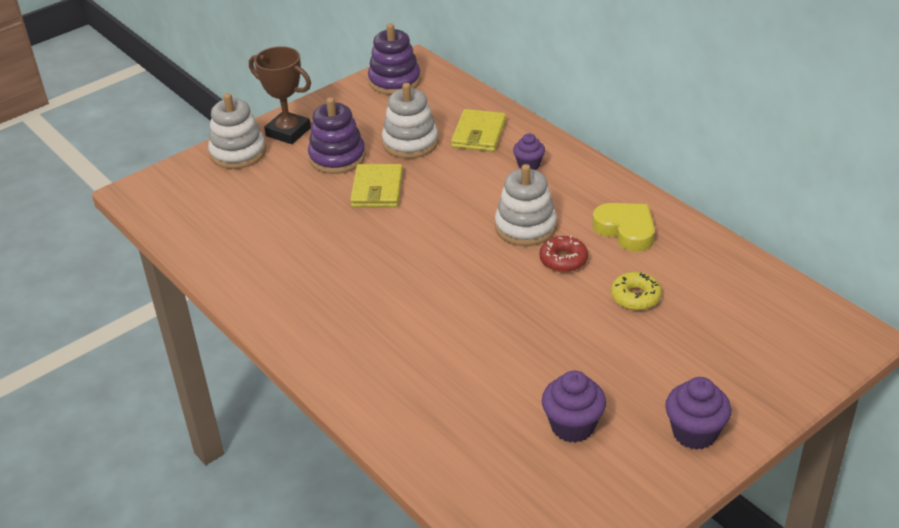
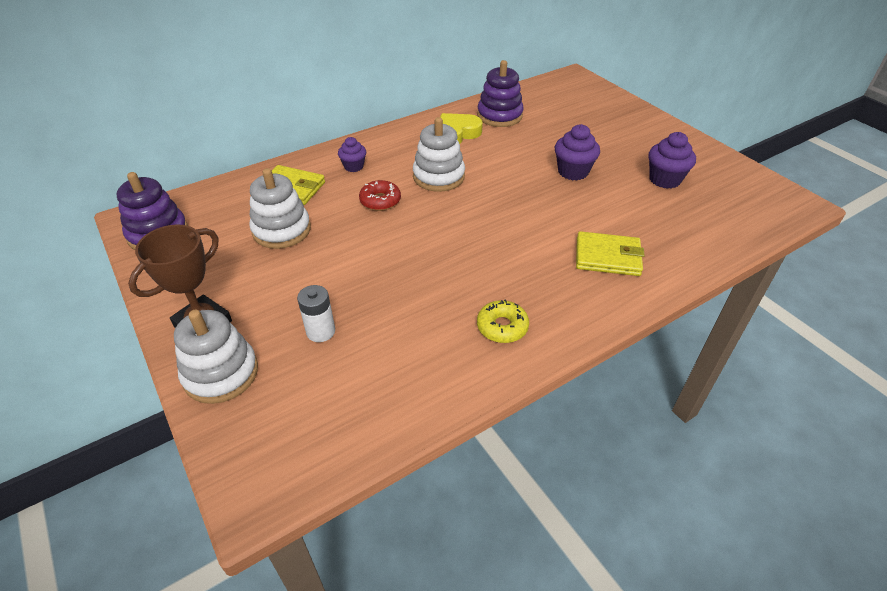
camera: 85 degrees left, 5 degrees up
(281, 190) = (320, 331): none -> white battery
(337, 157) = (279, 283): purple stacking toy -> purple stacking toy (499, 116)
(377, 189) = (351, 257): yellow wallet -> yellow wallet (607, 257)
(563, 260) = (485, 164): red donut -> red donut (380, 201)
(635, 297) = (532, 139): yellow donut -> yellow donut (502, 327)
(694, 433) = (662, 136): purple cupcake -> purple cupcake (573, 172)

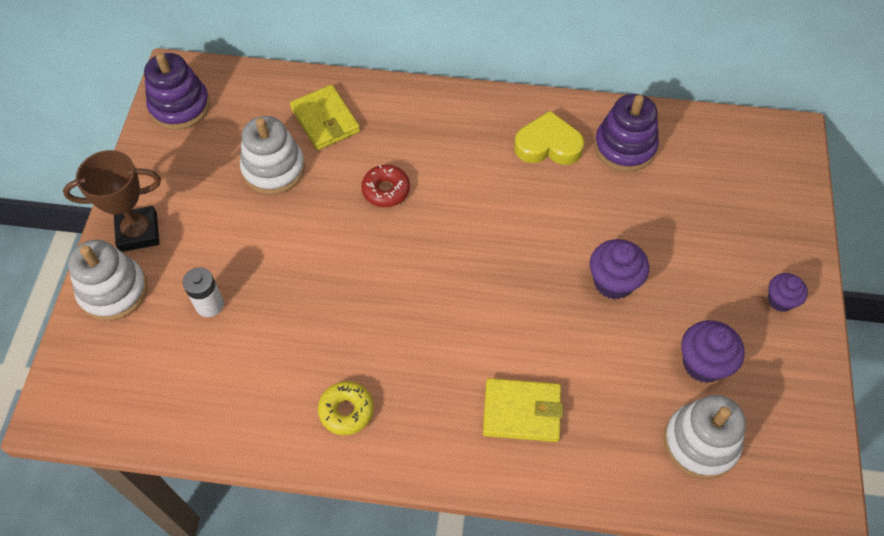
camera: 40 degrees right, 15 degrees up
(353, 166) = (403, 127): purple cupcake -> purple cupcake (780, 300)
(438, 176) = (469, 195): white stacking toy -> white stacking toy (700, 443)
(607, 257) = (521, 411): yellow wallet -> yellow wallet turned 45 degrees counterclockwise

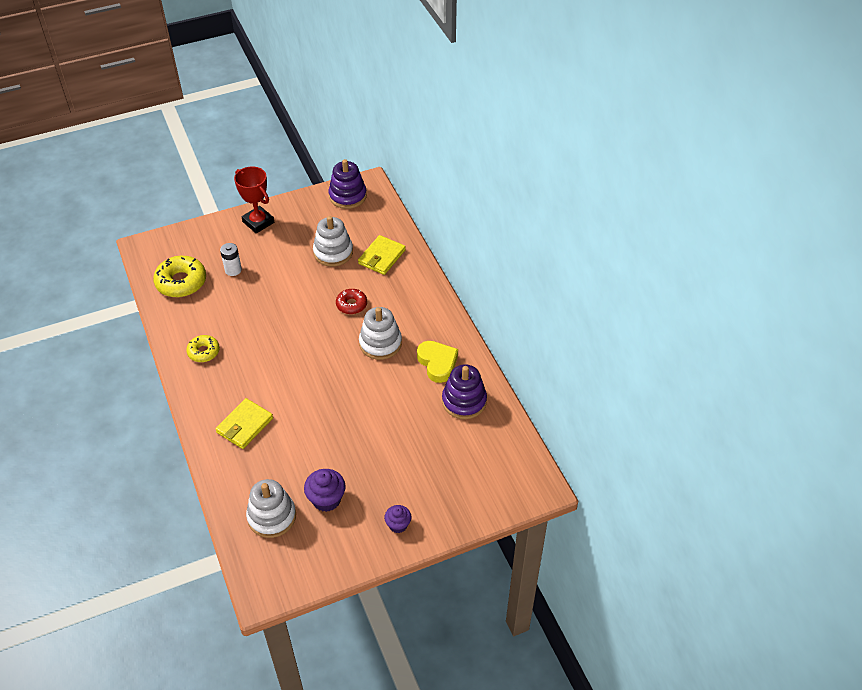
camera: 60 degrees right, 10 degrees down
(113, 291) = (219, 231): white stacking toy -> white stacking toy (380, 343)
(138, 232) = (258, 222): brown trophy -> red trophy
(179, 386) = (181, 282): none -> yellow donut
(521, 411) = (245, 425): yellow wallet -> yellow wallet turned 60 degrees clockwise
(613, 282) = (356, 434): purple cupcake -> none

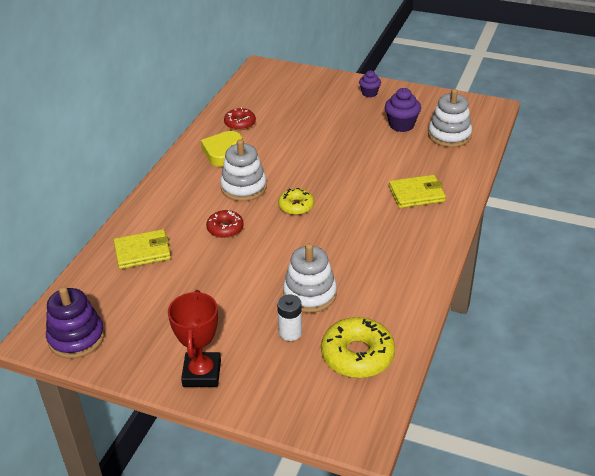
camera: 135 degrees left, 10 degrees down
(203, 352) = (399, 268): yellow donut -> yellow donut (296, 206)
(333, 252) = (176, 285): white stacking toy -> white stacking toy (310, 294)
(464, 401) = (240, 123): purple stacking toy -> red donut

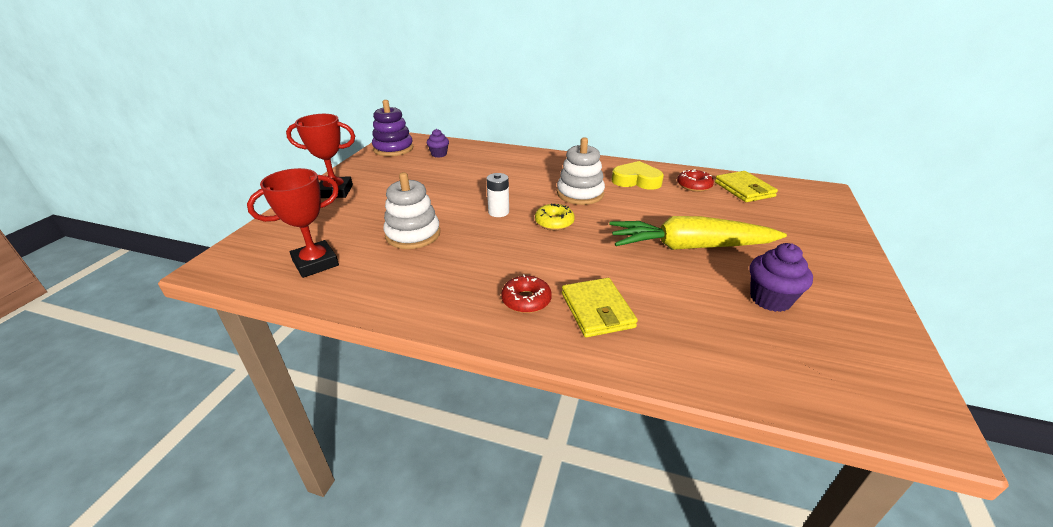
camera: 85 degrees right, 5 degrees down
(142, 252) = (483, 160): yellow wallet -> yellow wallet (744, 189)
(225, 228) = (514, 189): red donut -> red donut (526, 300)
(290, 332) = (364, 226): white battery -> white battery (498, 212)
(340, 143) = (690, 247): none -> yellow carrot
(357, 355) = (315, 263): yellow donut -> red trophy
(369, 93) = (837, 269): purple cupcake -> purple cupcake (439, 154)
(449, 135) = (774, 352): white stacking toy -> none

